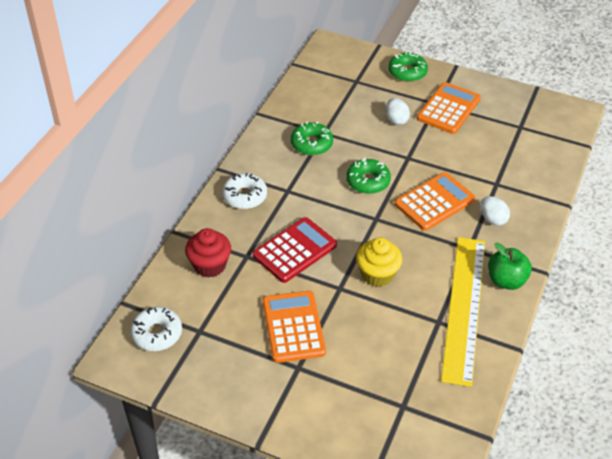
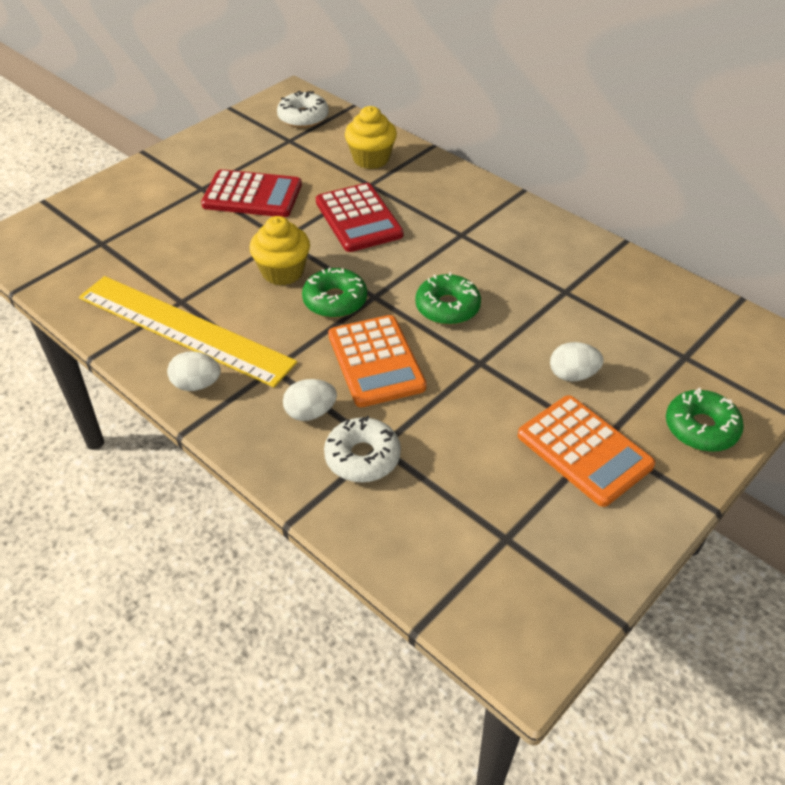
camera: 110 degrees right, 0 degrees up
(209, 265) = (371, 159): red cupcake -> yellow cupcake
(244, 196) = (466, 200): white donut -> white donut (362, 457)
(293, 327) = (252, 195): orange calculator -> red calculator
(311, 144) = (544, 274): green donut -> green donut (335, 301)
(506, 280) = (196, 384): green apple -> white egg

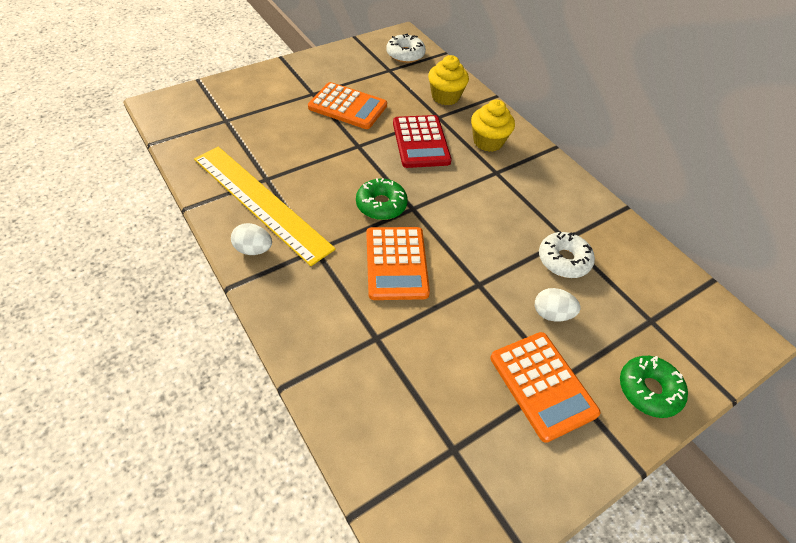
camera: 10 degrees right, 5 degrees up
(252, 195) = (347, 107): red calculator -> orange calculator
(282, 272) = (349, 172): yellow cupcake -> yellow cupcake (488, 142)
(310, 413) = (331, 295): white egg -> none
(362, 457) = (359, 344): white donut -> white donut (563, 260)
(447, 307) = (467, 231): green donut -> none

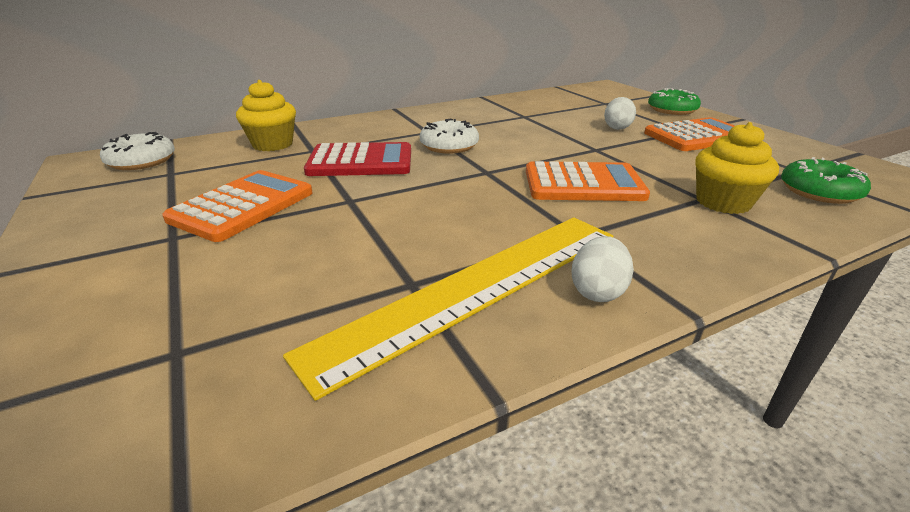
camera: 80 degrees left, 20 degrees down
(381, 205) = (481, 189): green donut -> green donut (819, 191)
(488, 142) = (375, 131): yellow cupcake -> yellow cupcake (723, 202)
(563, 260) = (551, 119): white donut -> white donut (449, 146)

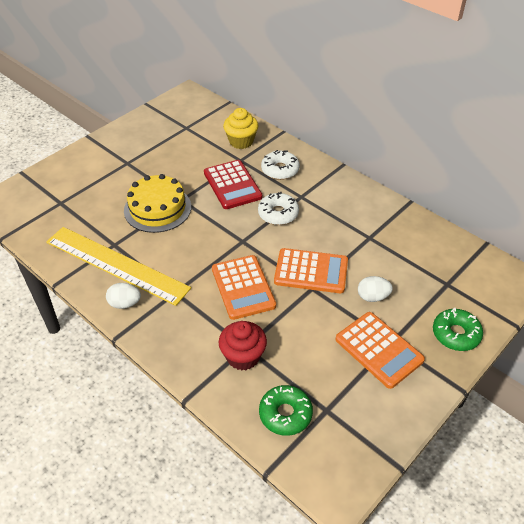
camera: 70 degrees right, 15 degrees up
(142, 161) = (195, 110): white donut -> white donut (280, 170)
(243, 206) = (161, 168): orange calculator -> orange calculator (311, 271)
(350, 223) = (157, 208): none -> yellow cake
(723, 202) = (243, 356): yellow cupcake -> red cupcake

